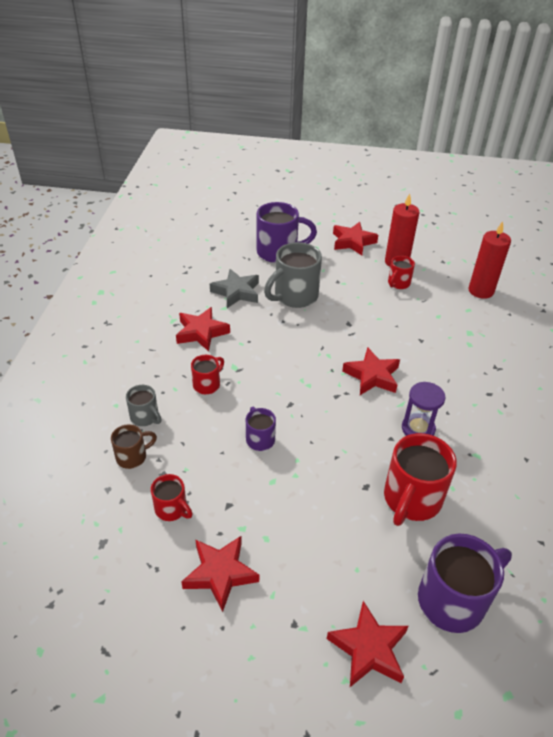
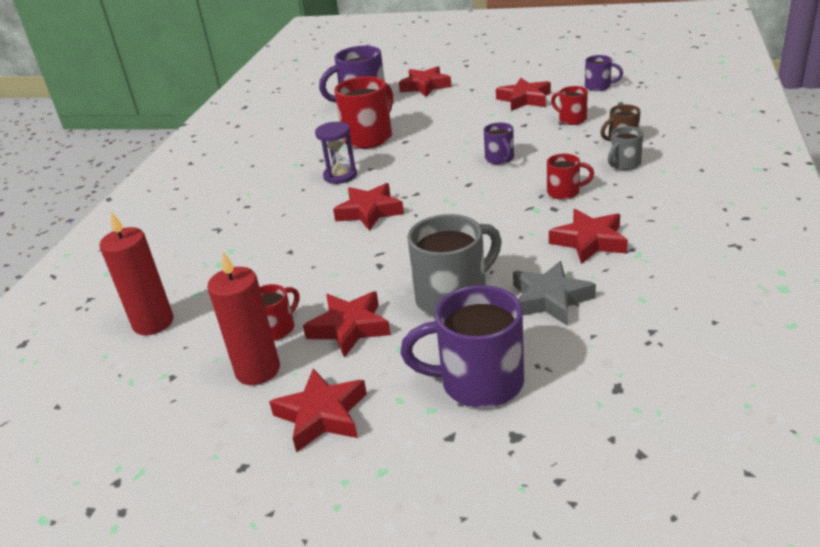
camera: 170 degrees left, 10 degrees down
(112, 598) = (599, 86): none -> purple mug
(145, 417) = (624, 164): grey mug -> grey mug turned 90 degrees counterclockwise
(207, 384) = (564, 192): red mug -> red mug turned 135 degrees counterclockwise
(354, 281) = (349, 328): none -> red star

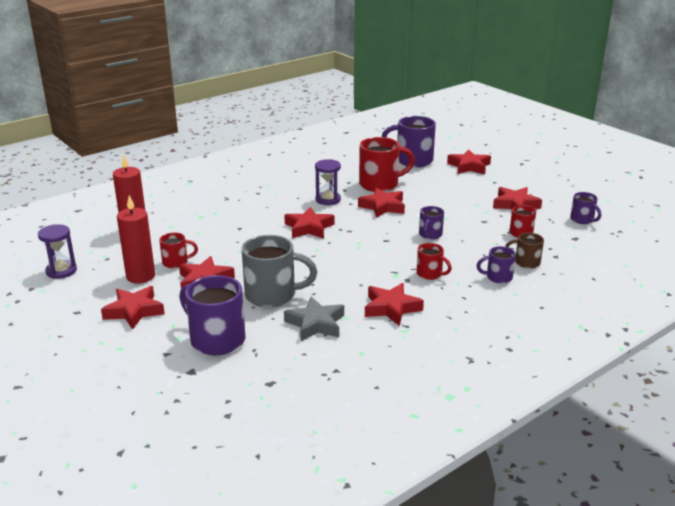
camera: 35 degrees right, 5 degrees down
(128, 430) = (61, 271): none -> purple hourglass
(409, 156) = (383, 207): none -> red star
(624, 164) = (498, 277): grey mug -> purple mug

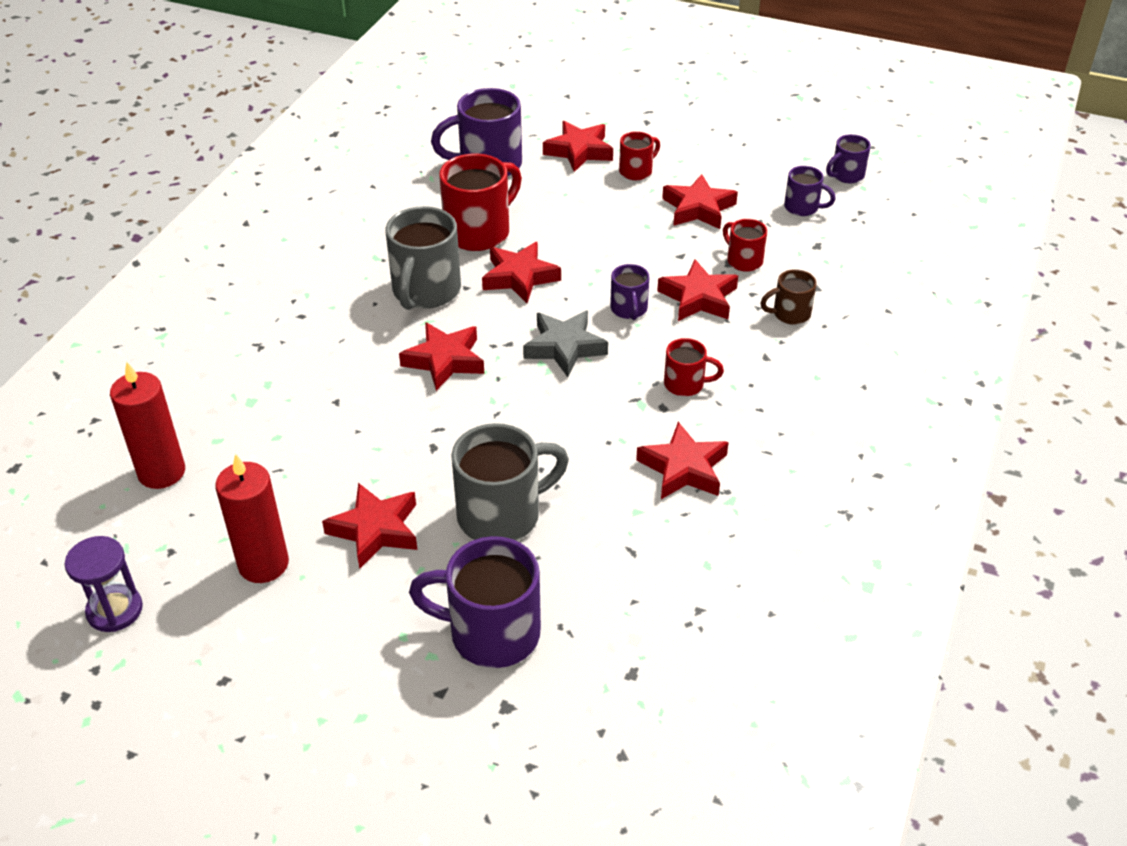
camera: 30 degrees left, 15 degrees up
(134, 311) = (317, 637): red star -> red star (698, 298)
(176, 262) = (296, 512): red mug -> red mug (636, 171)
(315, 324) = (606, 541): grey star -> grey star (564, 347)
(328, 199) = (425, 291): purple hourglass -> grey mug
(498, 277) = (775, 355): purple mug -> purple mug (846, 175)

